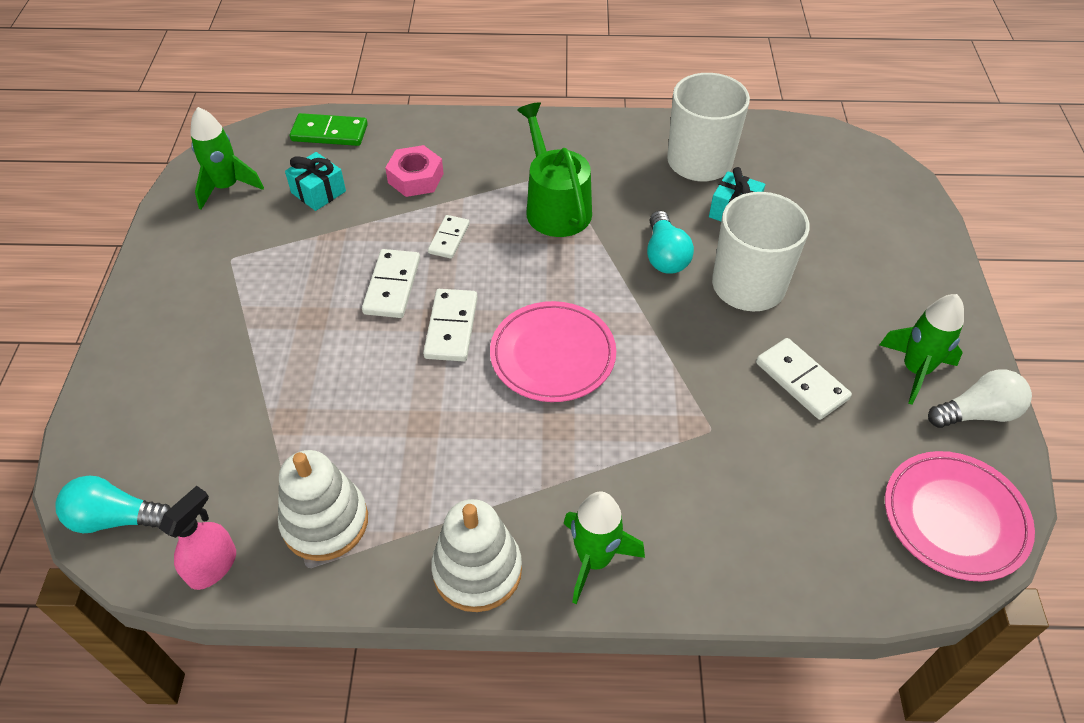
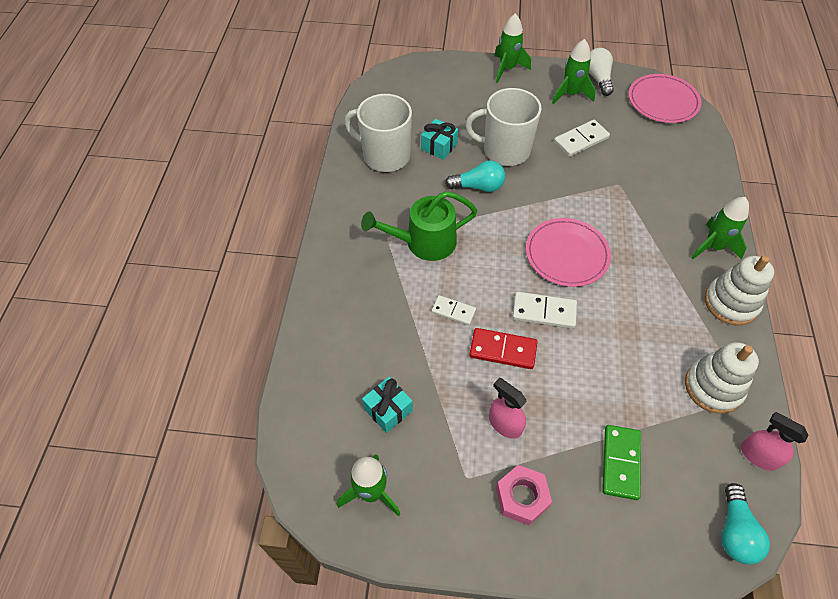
camera: 85 degrees left, 5 degrees up
(291, 289) = (505, 424): none -> pink spray bottle
(329, 133) = (306, 404): green domino -> green domino (621, 463)
(392, 286) = (503, 350): white domino -> red domino
(415, 178) = (380, 334): pink nut -> pink nut (522, 497)
(944, 284) = (507, 69): none -> green rocket

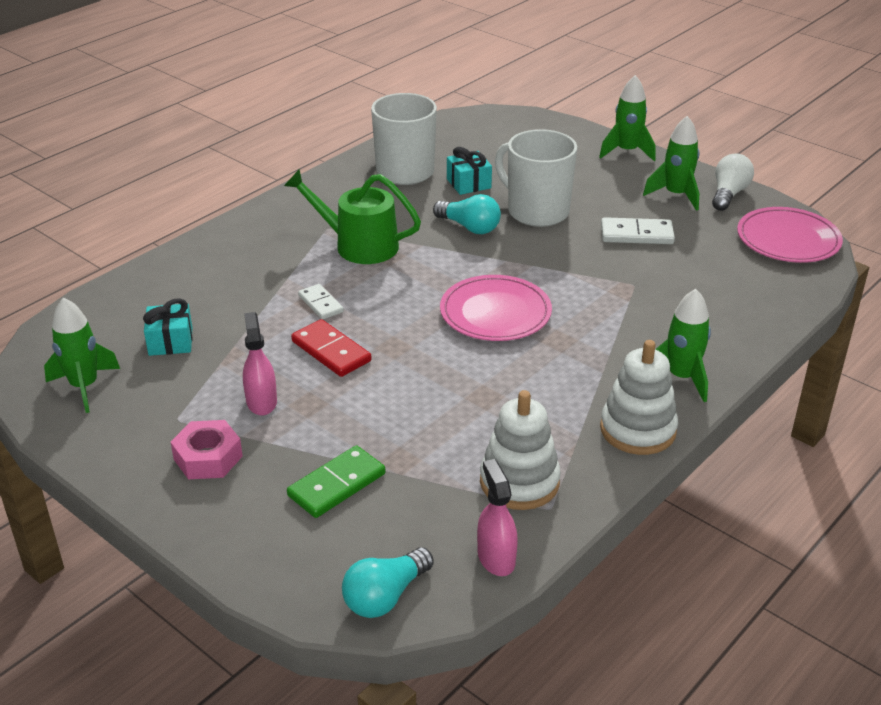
camera: 35 degrees right, 20 degrees down
(544, 311) = (411, 343): white domino -> none

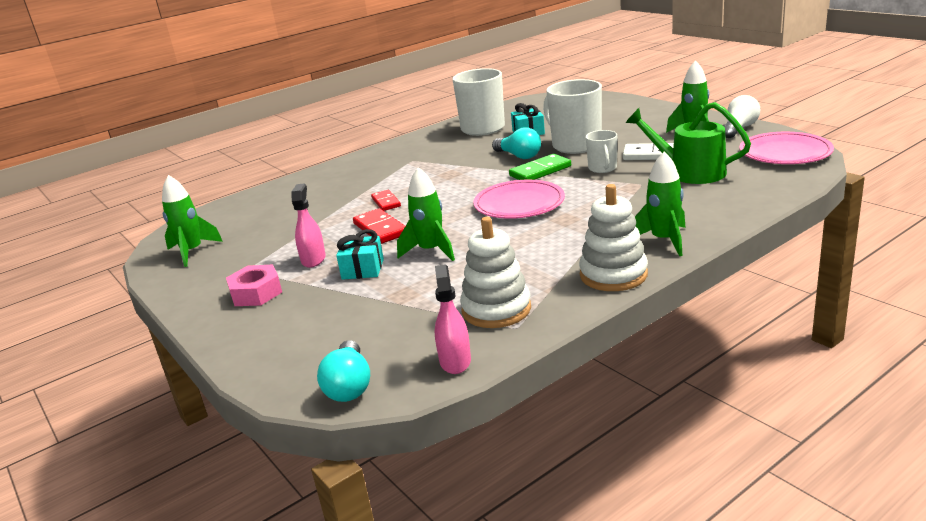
camera: 15 degrees right, 10 degrees down
(170, 341) = (266, 226): turquoise gift -> turquoise gift (363, 269)
(321, 304) = (386, 202): white domino -> red domino
(337, 485) = (345, 310): green domino -> green domino (540, 171)
(359, 245) = (430, 169): green watering can -> green watering can (690, 172)
(385, 596) = (349, 386): turquoise light bulb -> turquoise light bulb turned 60 degrees counterclockwise
(581, 255) = (602, 168): none -> white mug
(627, 151) = (660, 109): green rocket -> green rocket (431, 251)

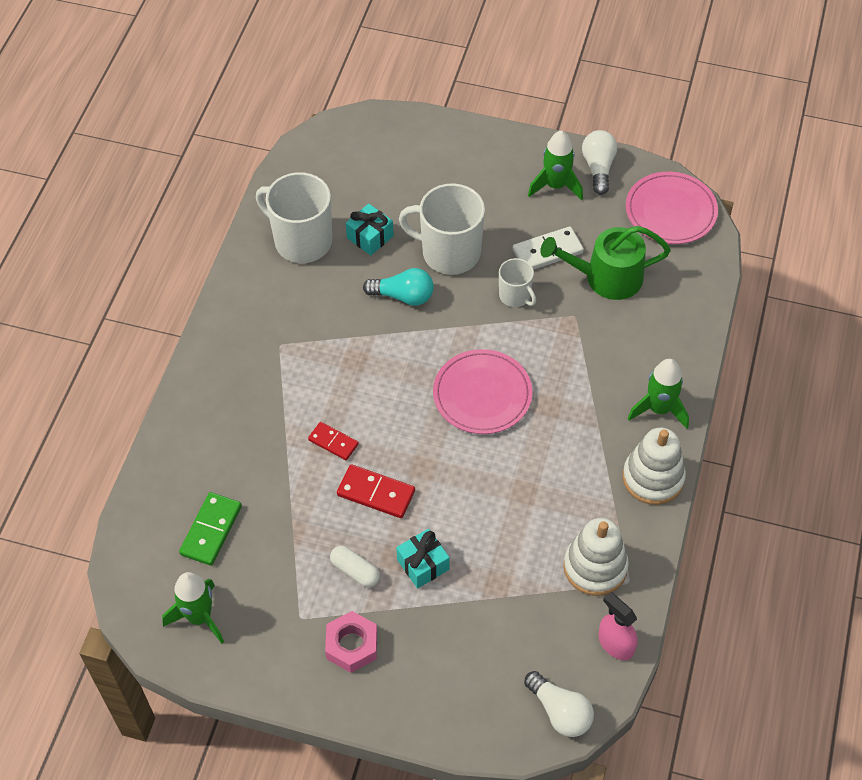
camera: 40 degrees left, 30 degrees up
(313, 259) = (355, 571): pink spray bottle -> white capsule
(349, 386) = (560, 712): turquoise light bulb -> white light bulb
(431, 251) = (463, 509): green rocket -> none
(540, 171) = (453, 322): green domino -> green domino (211, 530)

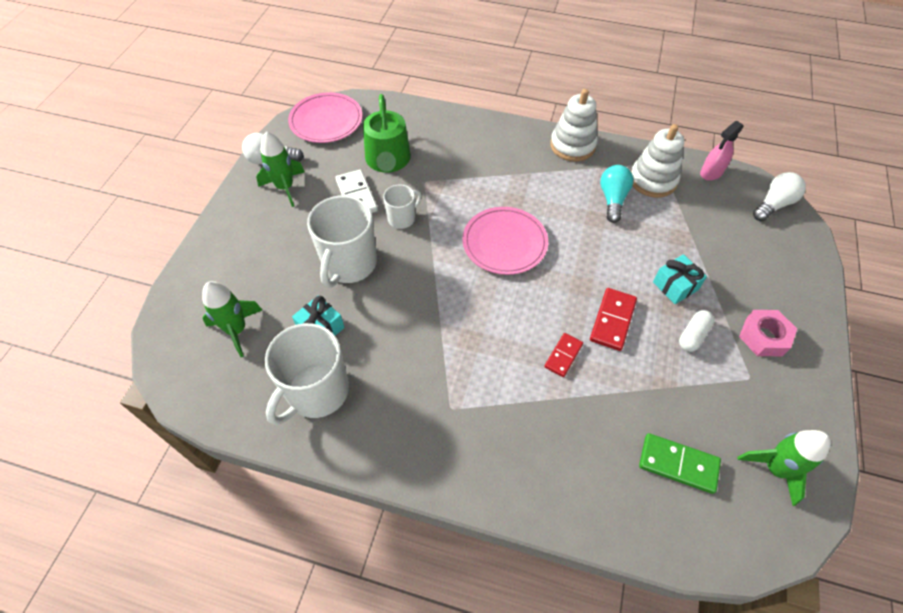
camera: 90 degrees left, 0 degrees up
(403, 296) = (396, 300): turquoise light bulb -> turquoise light bulb (612, 199)
(659, 409) = (512, 139): green rocket -> green rocket (237, 330)

